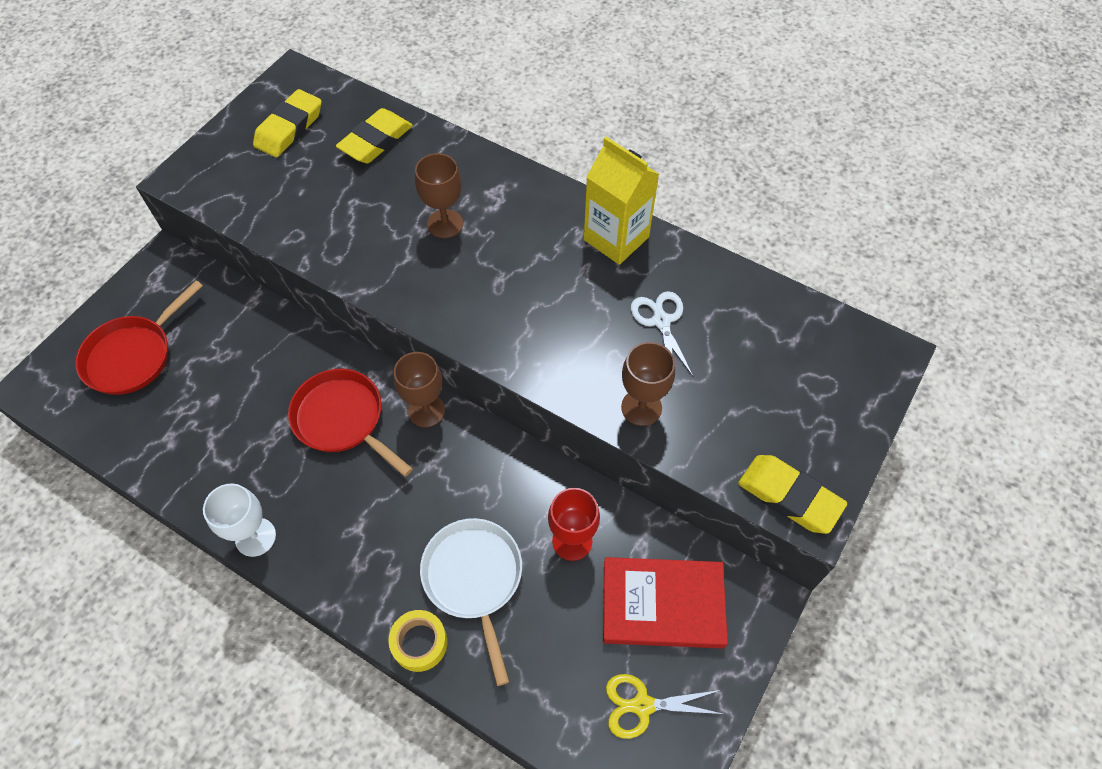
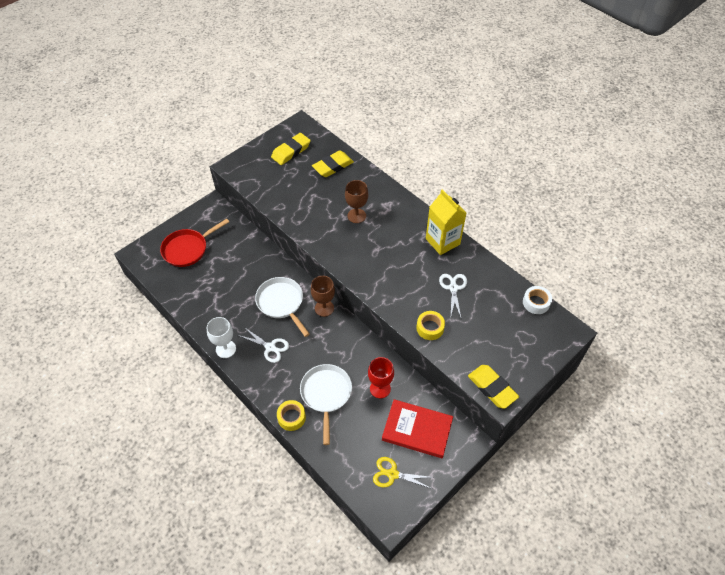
camera: 15 degrees right, 5 degrees down
(342, 512) = (270, 347): none -> white scissors
(343, 419) = (281, 303): red pan -> white pan
(641, 407) = (430, 328): brown goblet -> yellow tape
(815, 315) = (536, 302): none -> white tape

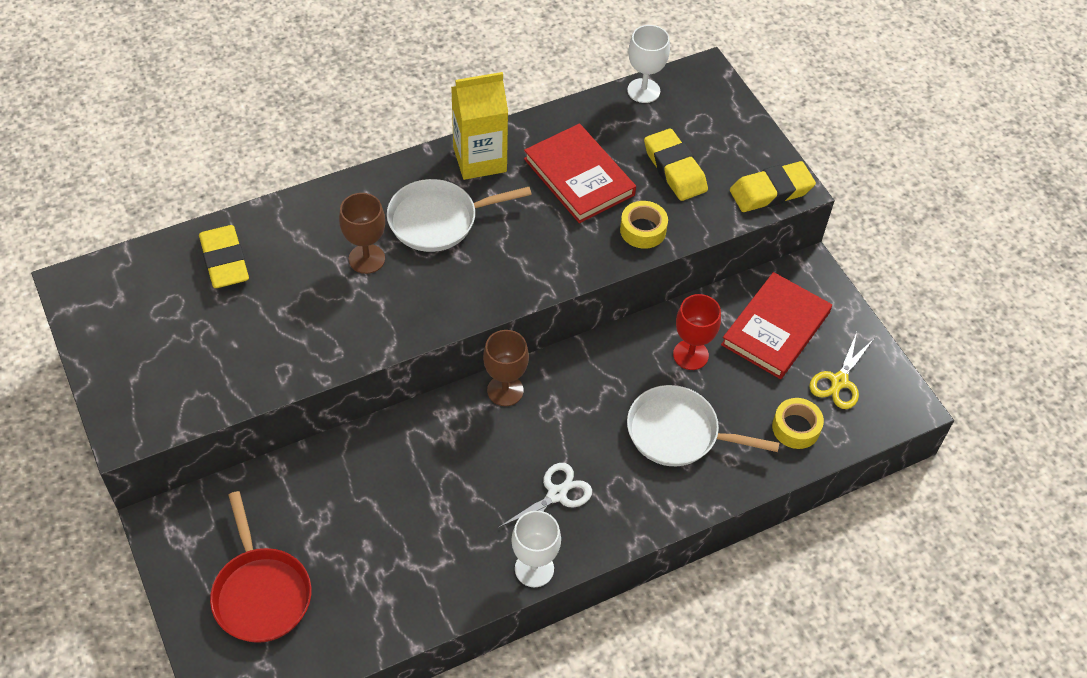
camera: 75 degrees left, 0 degrees up
(281, 303) = (467, 454): white pan -> white pan (438, 220)
(291, 151) = (144, 318): yellow eraser -> yellow eraser (674, 169)
(291, 417) = (705, 494): yellow tape -> yellow tape (796, 428)
(453, 288) = (579, 177): white scissors -> red book
(536, 302) = (643, 91): white tape -> white goblet

